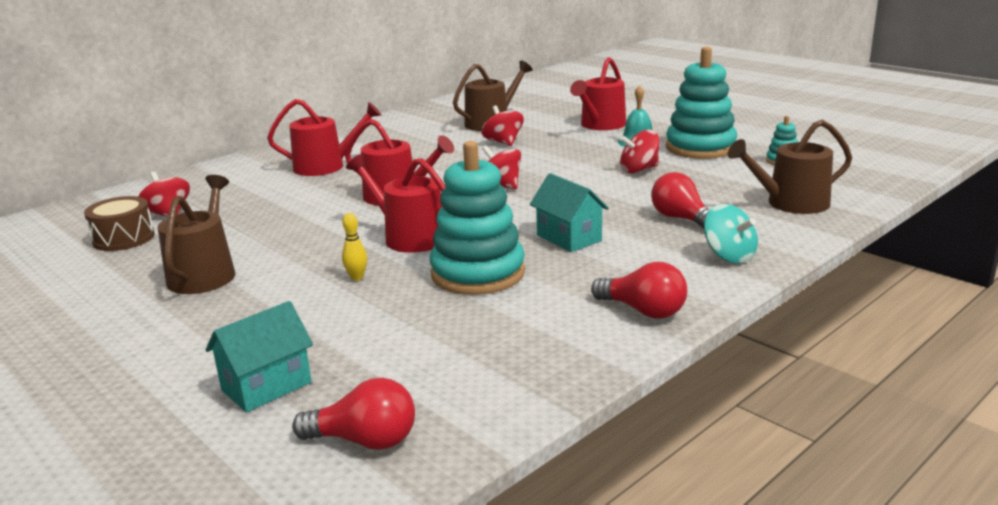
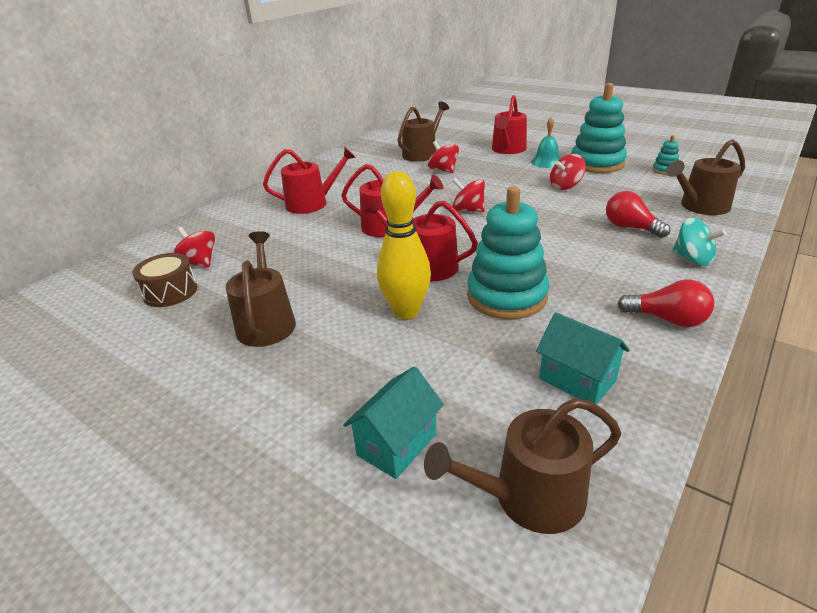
camera: 10 degrees left, 10 degrees up
(357, 277) = (406, 312): yellow bowling pin -> yellow bowling pin, size x2.41
(365, 441) = (528, 497): red light bulb -> brown watering can
(569, 238) = (556, 254): turquoise house -> turquoise house (577, 380)

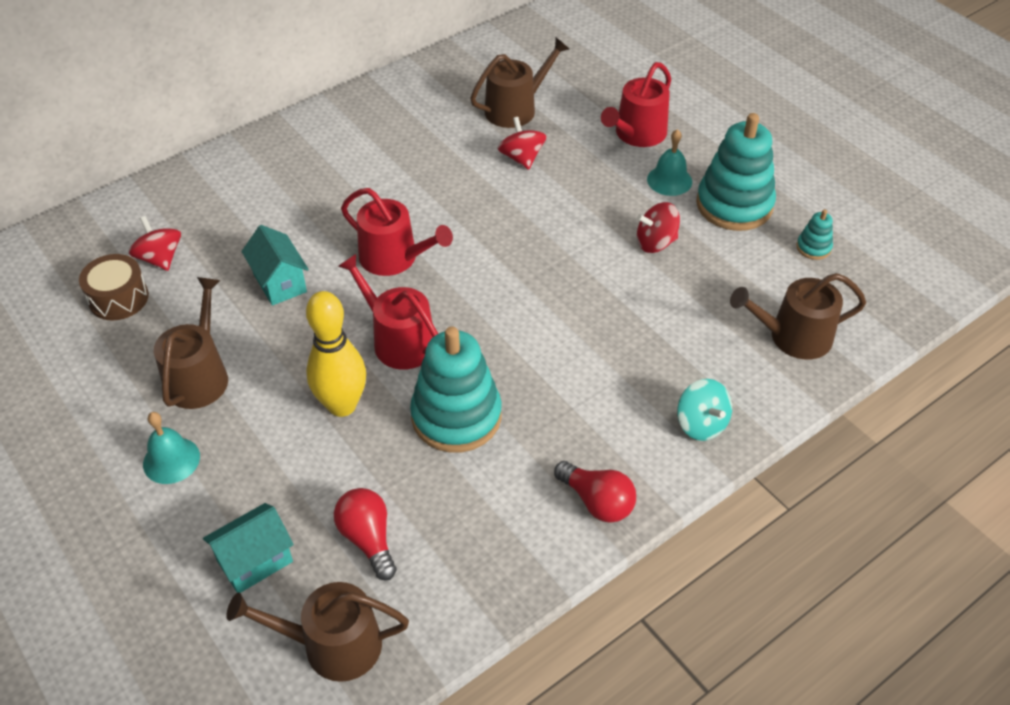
camera: 15 degrees right, 15 degrees up
(267, 386) = (171, 460): none -> turquoise bell
(312, 203) = (324, 182): red watering can -> none
(468, 210) = (503, 254): red spinning top -> none
(577, 380) = (452, 546): turquoise house -> turquoise house (280, 283)
(630, 228) = (674, 349): red light bulb -> red light bulb (368, 539)

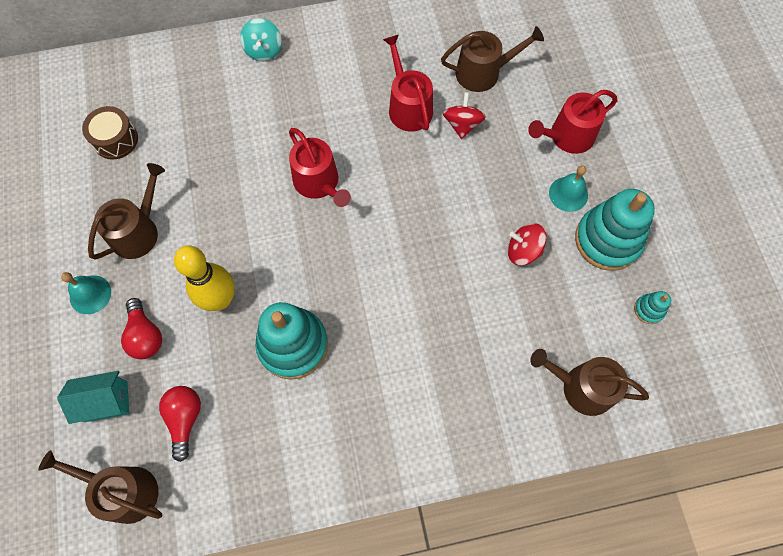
camera: 25 degrees right, 20 degrees up
(160, 258) = (157, 115): red spinning top -> none
(280, 283) = (228, 172): turquoise house -> none
(398, 340) = (285, 259): red watering can -> red watering can (408, 106)
(597, 502) = (353, 464): red light bulb -> red light bulb (145, 335)
(701, 424) = (465, 433): turquoise spinning top -> turquoise spinning top (263, 50)

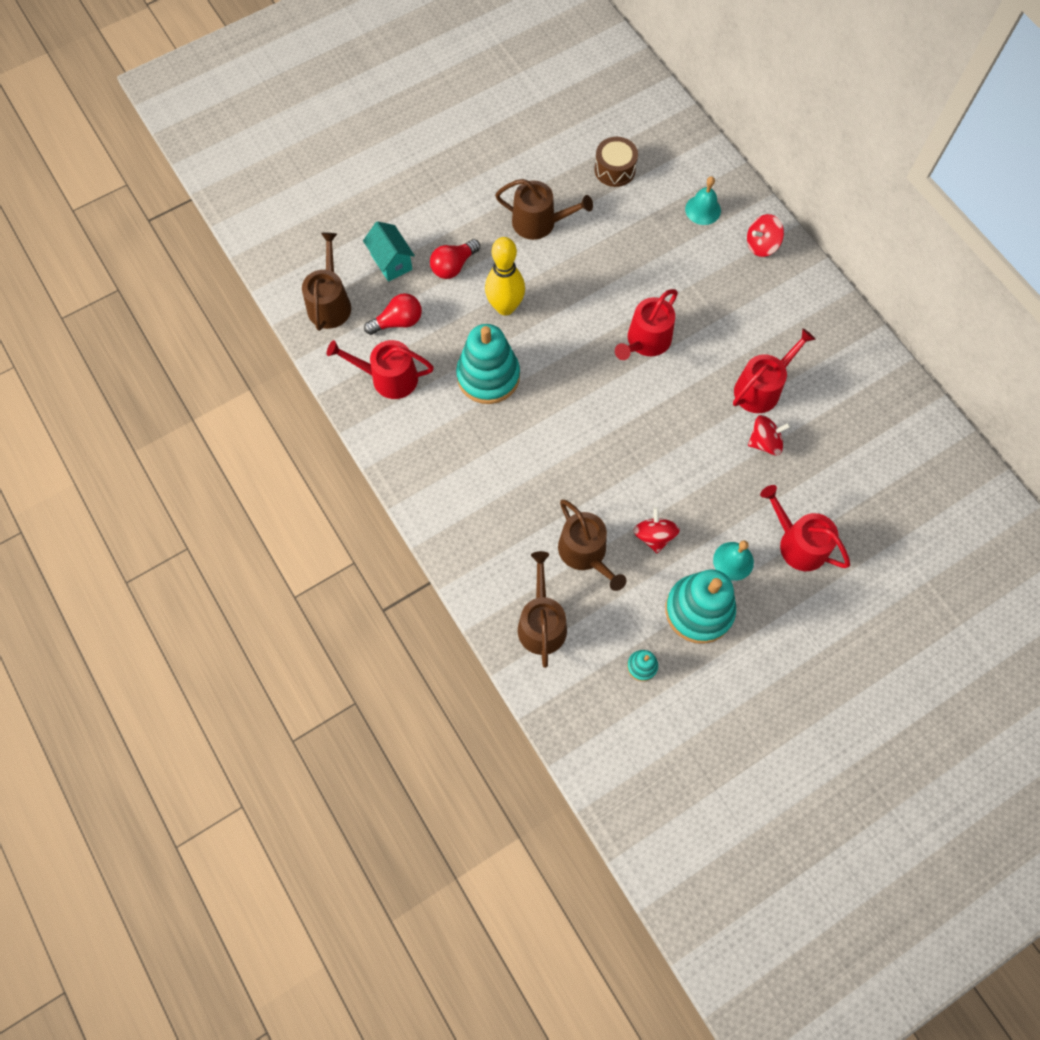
camera: 70 degrees right, 0 degrees up
(90, 294) = (471, 213): turquoise bell -> turquoise bell (703, 209)
(249, 453) = (388, 378): none -> red watering can
(263, 50) = (761, 245): turquoise spinning top -> red spinning top
(483, 72) = (834, 443): brown watering can -> brown watering can (586, 553)

